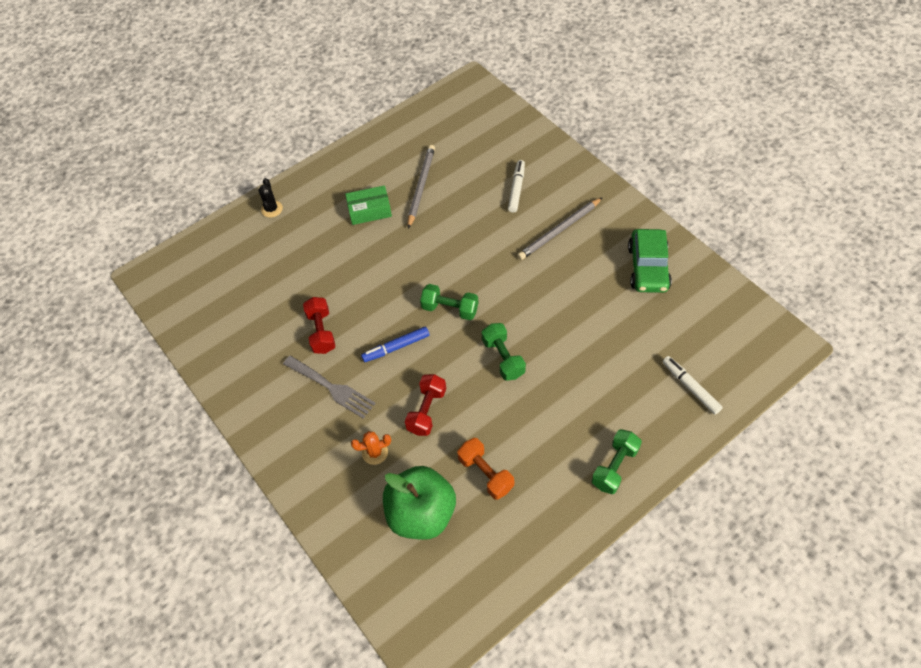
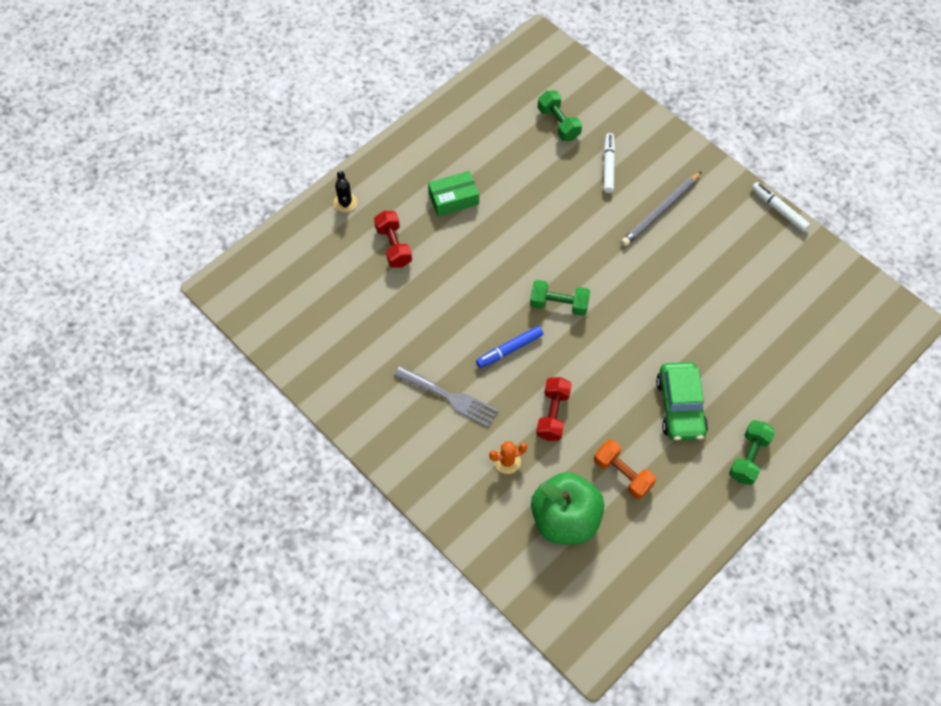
camera: 10 degrees left, 5 degrees up
(321, 332) = (427, 338): red dumbbell -> red dumbbell (393, 246)
(421, 186) = (504, 168): grey pencil -> none
(503, 358) = (622, 353): green dumbbell -> green dumbbell (558, 123)
(648, 268) = (757, 247): green car -> green car (680, 407)
(690, 387) = (813, 371): white marker -> white marker (779, 209)

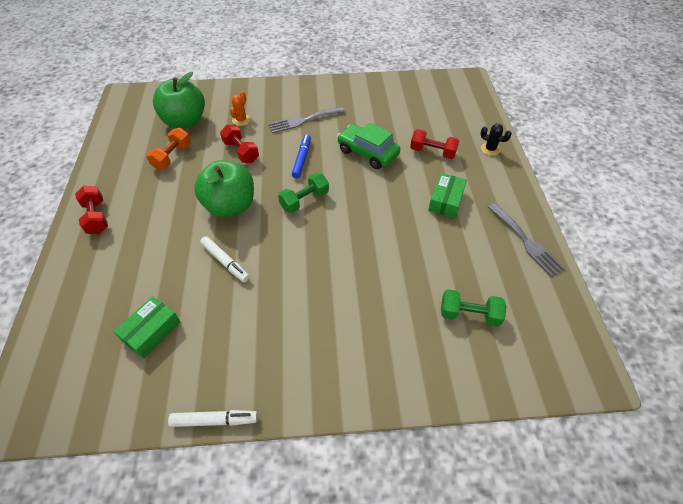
camera: 130 degrees right, 10 degrees down
(450, 122) = (526, 241): none -> grey fork
(608, 166) = (391, 317): white marker -> white marker (225, 262)
(622, 474) = (172, 157): orange dumbbell -> orange dumbbell turned 60 degrees counterclockwise
(624, 358) = (230, 206): none -> green apple
(660, 211) = (312, 319): grey pencil -> none
(680, 407) = (167, 209): green car -> green car (367, 153)
(748, 457) = (96, 217): green dumbbell -> red dumbbell
(776, 302) = (151, 331): none -> green box

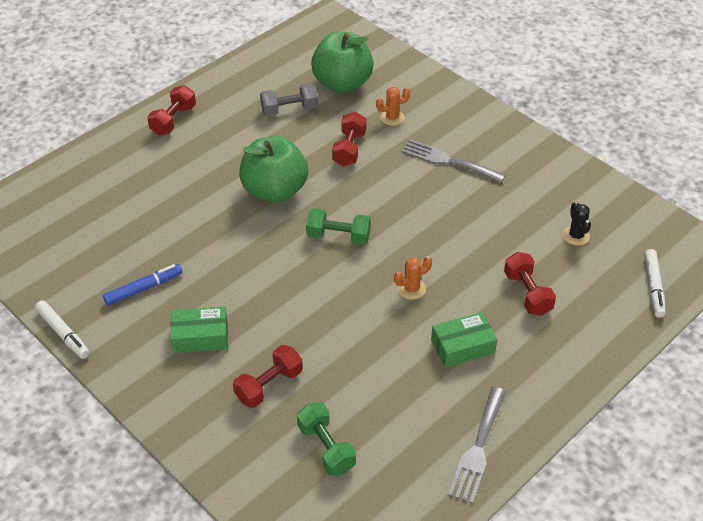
camera: 50 degrees right, 5 degrees down
(151, 331) = (102, 239): green box -> green box (200, 336)
(172, 157) = (289, 110): orange dumbbell -> grey dumbbell
(225, 262) = (210, 233): white marker -> white marker (653, 287)
(302, 159) = (391, 198): blue marker -> blue marker (144, 288)
(367, 153) = (460, 241): green car -> none
(381, 195) = (411, 289): none -> orange cactus
(391, 313) = (269, 385): none -> red dumbbell
(490, 149) = (596, 342): black cactus -> black cactus (576, 236)

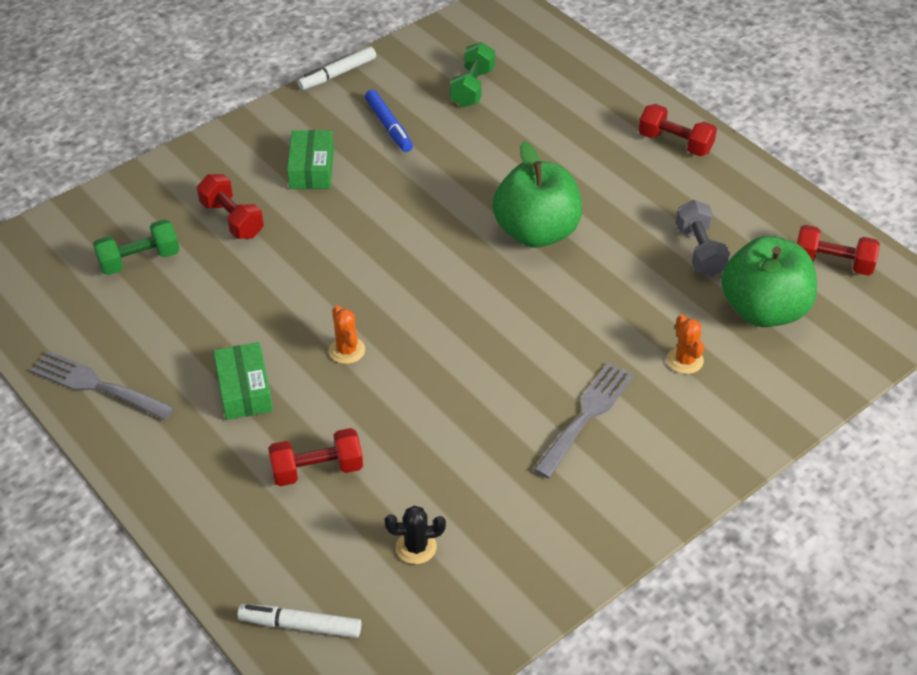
camera: 95 degrees right, 0 degrees up
(338, 236) = (448, 287): green dumbbell -> green dumbbell (472, 88)
(349, 149) = (616, 308): red dumbbell -> red dumbbell (832, 263)

